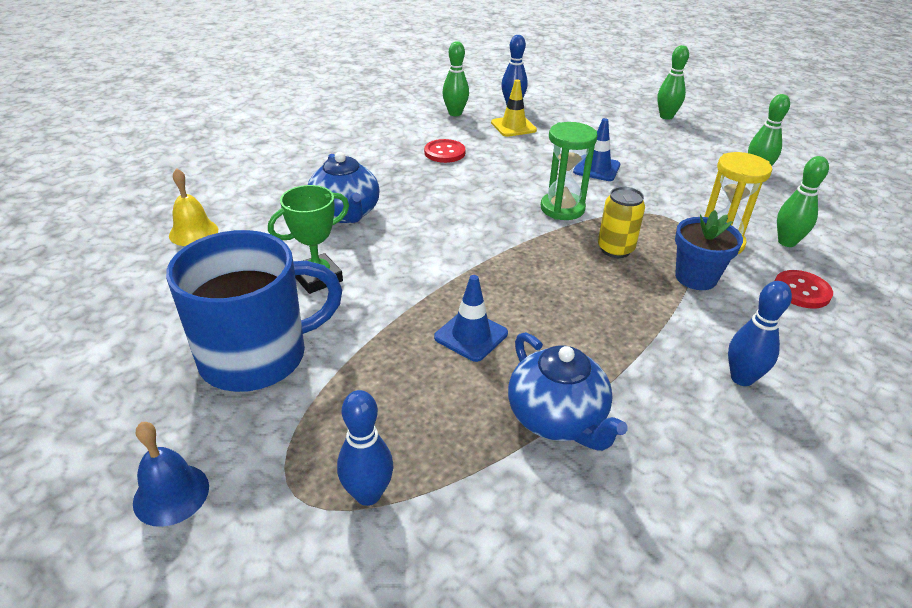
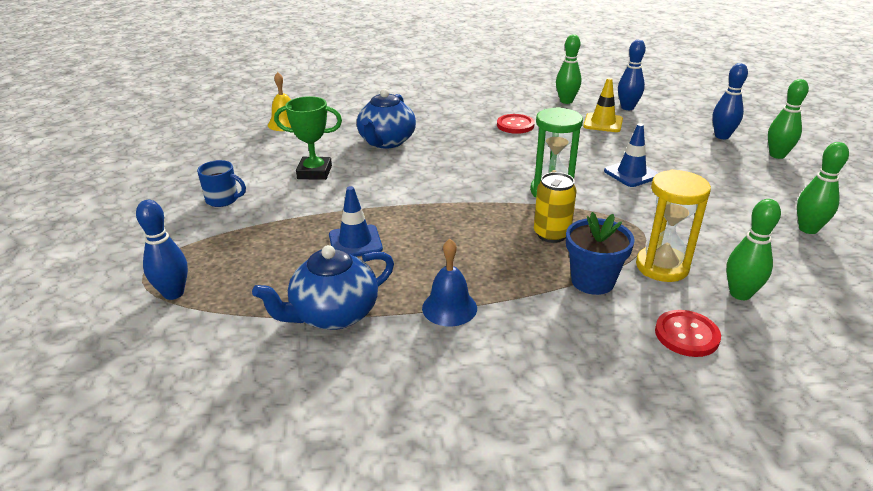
camera: 40 degrees right, 5 degrees down
(171, 494) = (97, 244): blue bell -> blue bell (449, 308)
(256, 356) = (223, 200): blue mug -> blue mug, size x0.42
(557, 419) = (333, 314): blue teapot -> blue teapot turned 45 degrees clockwise
(742, 378) = (513, 363): blue bowling pin -> blue bowling pin (722, 136)

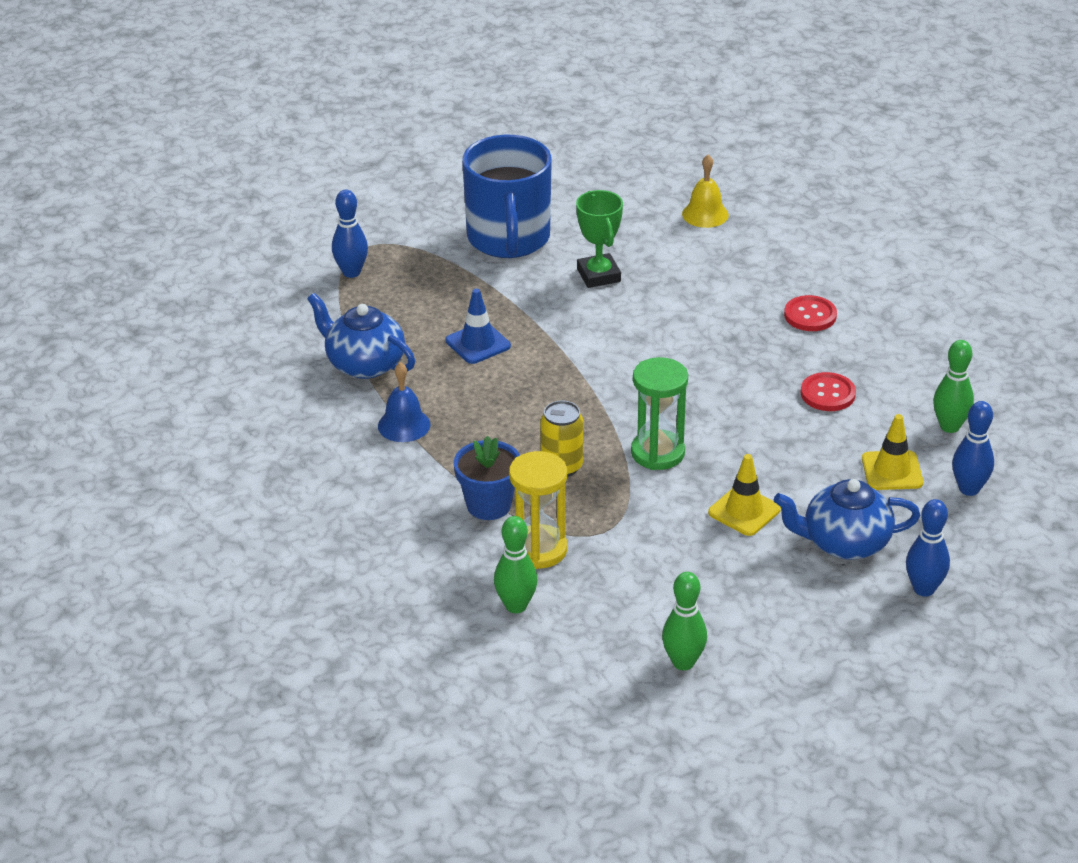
camera: 70 degrees right, 5 degrees up
(223, 200) = (508, 239): blue mug -> blue mug, size x2.39
(386, 142) = (706, 303): blue teapot -> blue teapot (844, 543)
(631, 174) = (744, 511): blue traffic cone -> yellow traffic cone
(686, 335) = (431, 571): red button -> red button (810, 315)
(777, 155) = (890, 644): green bowling pin -> none

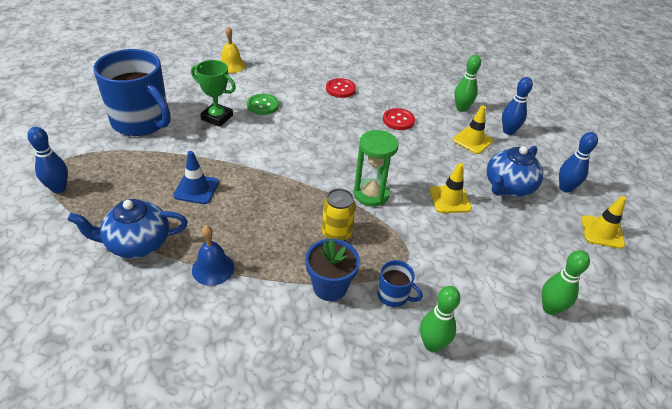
camera: 50 degrees left, 5 degrees up
(539, 550) = (393, 295): yellow hourglass -> blue mug
(674, 287) = (262, 105): none -> green button
(882, 652) = (602, 232): none -> yellow traffic cone

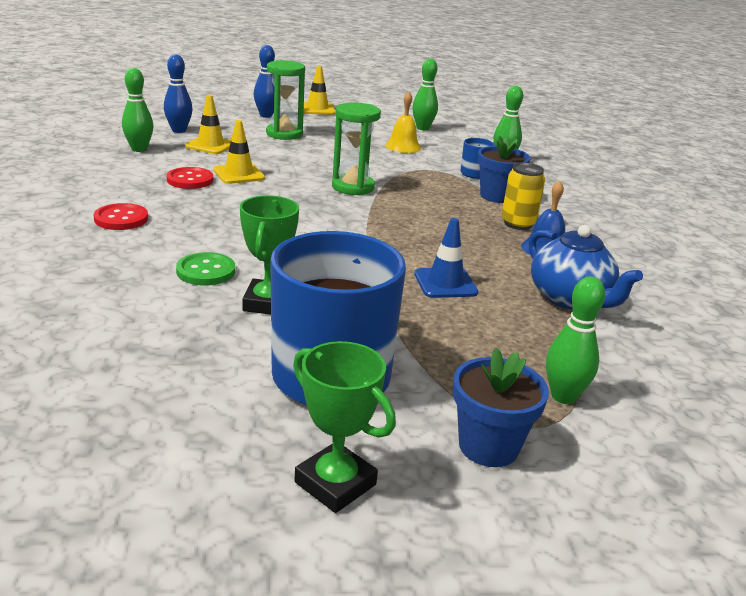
camera: 110 degrees left, 15 degrees down
(55, 148) = (488, 446): none -> blue flower pot
(59, 188) = (563, 396): blue bowling pin -> green bowling pin
(78, 105) = (335, 483): none -> green trophy
(231, 65) = (67, 326): yellow bell -> yellow bell (403, 146)
(336, 234) = (429, 198): yellow can -> yellow can (518, 224)
(450, 199) = (326, 155): yellow traffic cone -> yellow traffic cone (239, 174)
(508, 187) = (284, 134): blue teapot -> green hourglass

